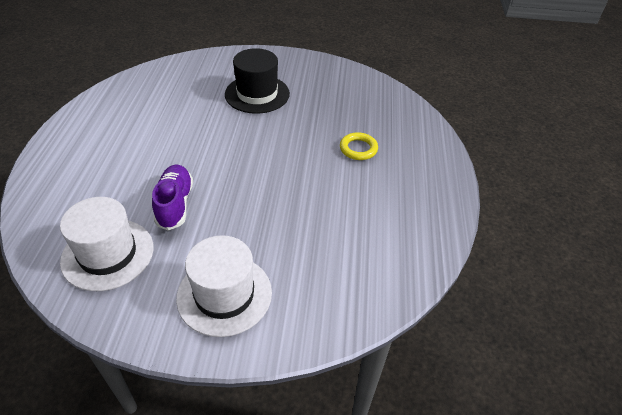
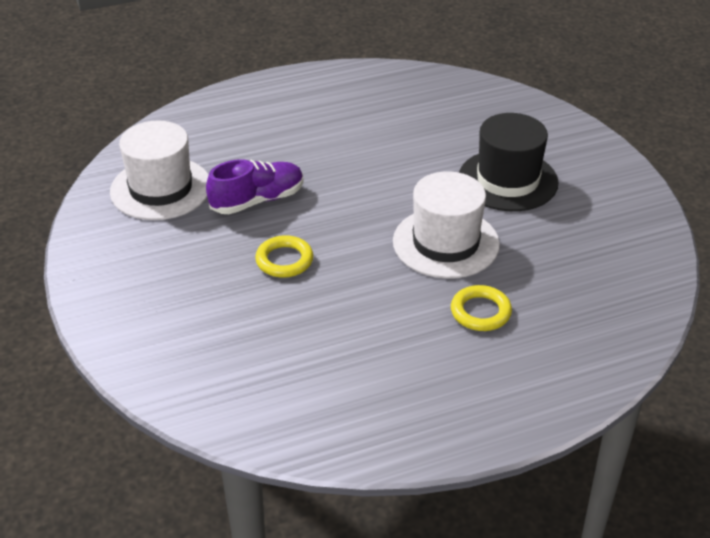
camera: 65 degrees right, 5 degrees down
(224, 294) = (157, 288): white hat -> white hat (446, 243)
(250, 213) = (284, 260): none -> yellow ring

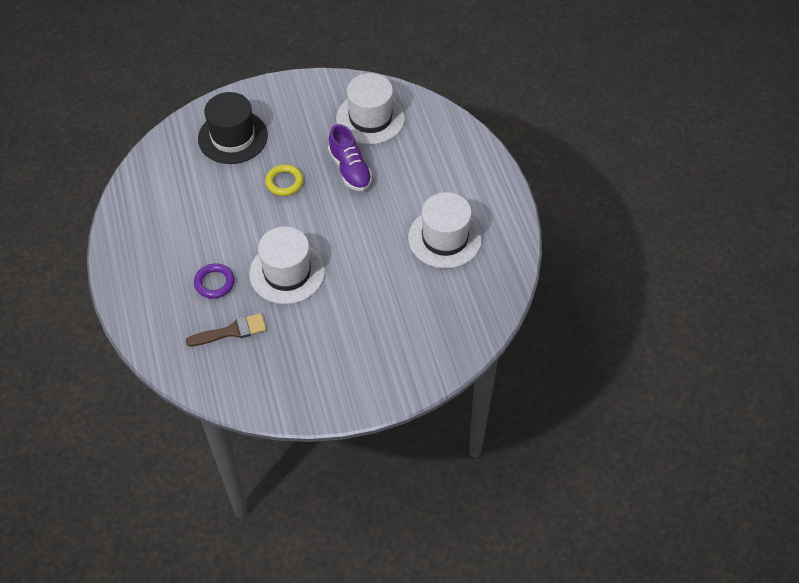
camera: 95 degrees right, 15 degrees up
(365, 119) = (445, 238): none -> white hat
(480, 312) = (214, 283): yellow ring -> purple ring
(508, 180) = (354, 321): black hat -> black hat (233, 137)
(557, 285) = (231, 331): none -> brown brush

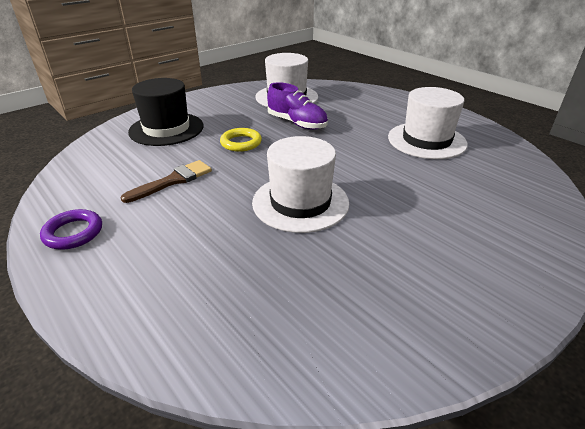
camera: 25 degrees left, 20 degrees down
(214, 283) = (216, 236): purple ring -> purple ring (73, 233)
(231, 331) = (276, 280): brown brush -> brown brush (173, 181)

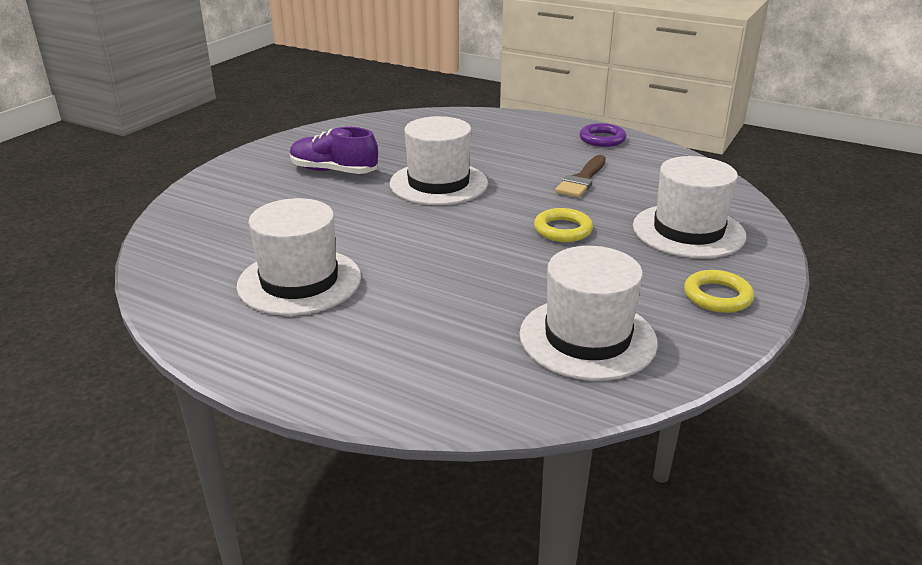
camera: 160 degrees right, 5 degrees down
(166, 129) = (688, 231): black hat -> white hat
(208, 101) = (717, 296): none -> yellow ring
(297, 123) = (515, 276): purple shoe -> purple shoe (334, 171)

